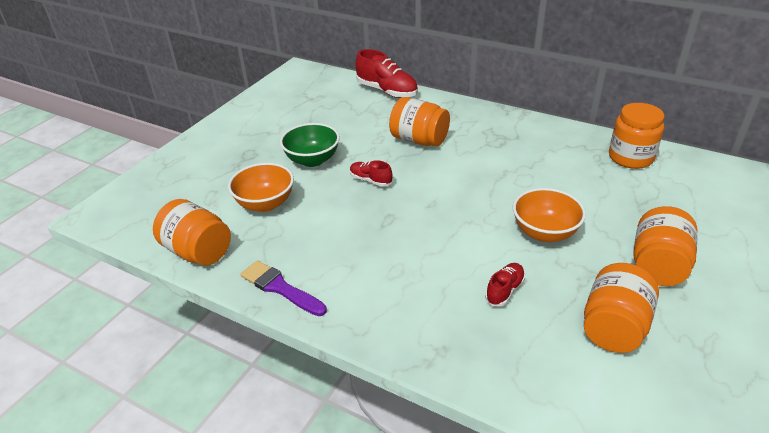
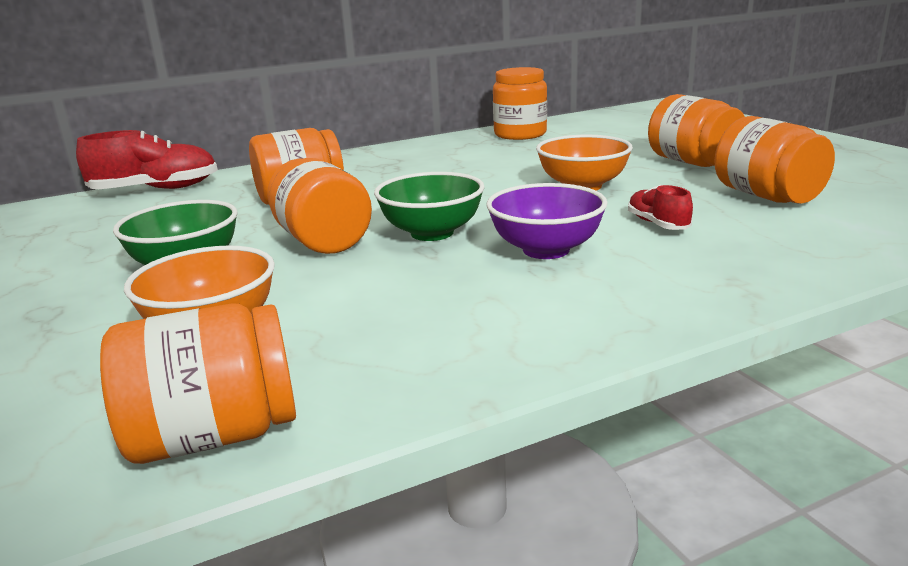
camera: 55 degrees left, 15 degrees down
(280, 288) = (460, 367): purple brush -> none
(370, 180) = (322, 241): red shoe -> orange jar
(412, 210) = (432, 233): none -> green bowl
(424, 260) = (546, 250): none -> purple bowl

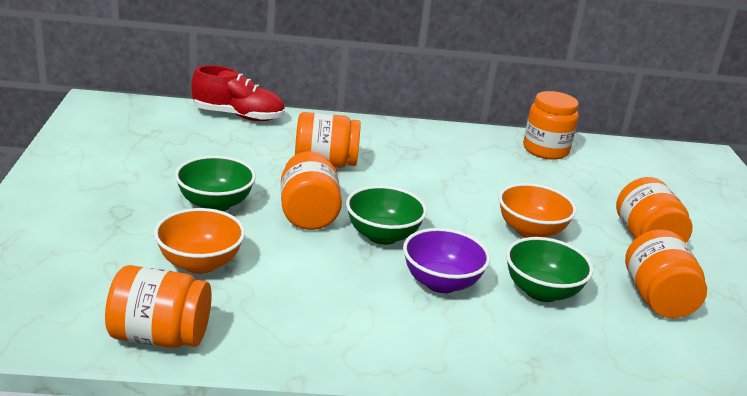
camera: 20 degrees right, 5 degrees up
(657, 224) = (541, 291): red shoe -> green bowl

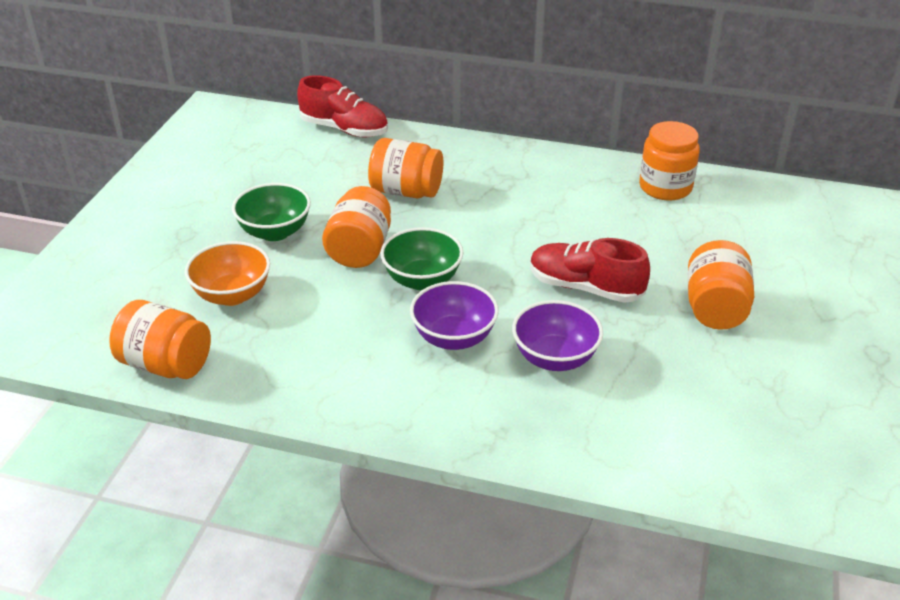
camera: 20 degrees right, 10 degrees up
(530, 231) = (585, 288): orange bowl -> red shoe
(541, 291) = (555, 358): green bowl -> purple bowl
(657, 299) = (680, 380): orange jar -> none

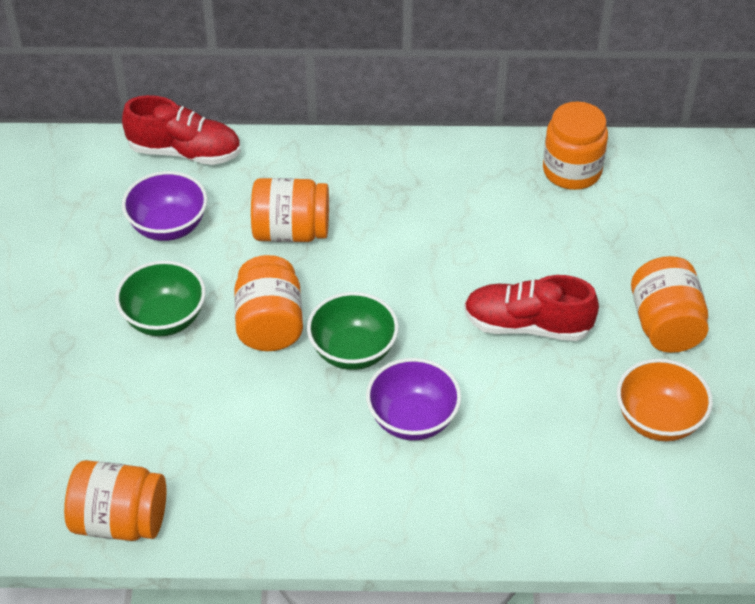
camera: 15 degrees left, 10 degrees up
(232, 295) = (153, 415): orange bowl -> orange bowl (658, 420)
(555, 358) = (523, 422): purple bowl -> purple bowl (168, 226)

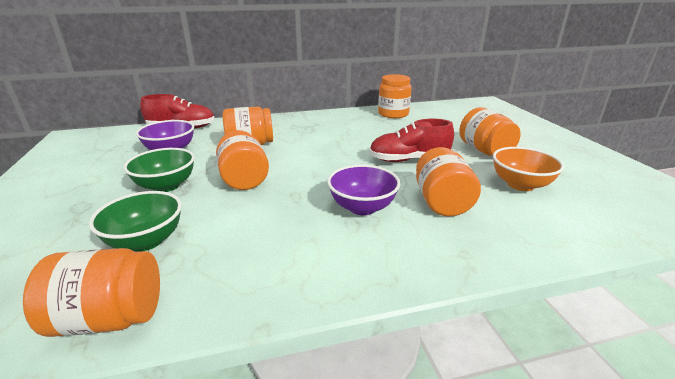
camera: 15 degrees left, 20 degrees down
(353, 351) = (305, 183): green bowl -> green bowl (146, 241)
(522, 432) = (441, 202): none -> orange jar

